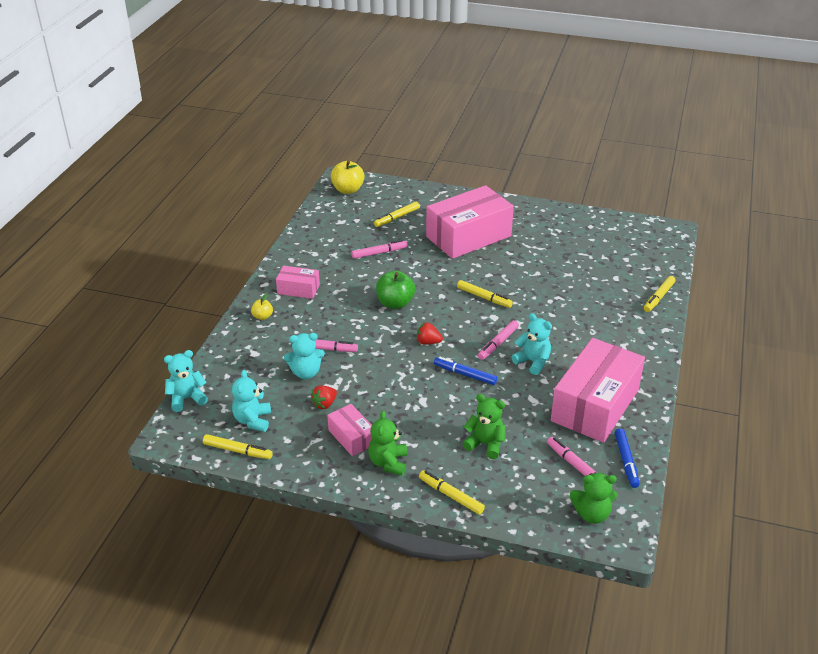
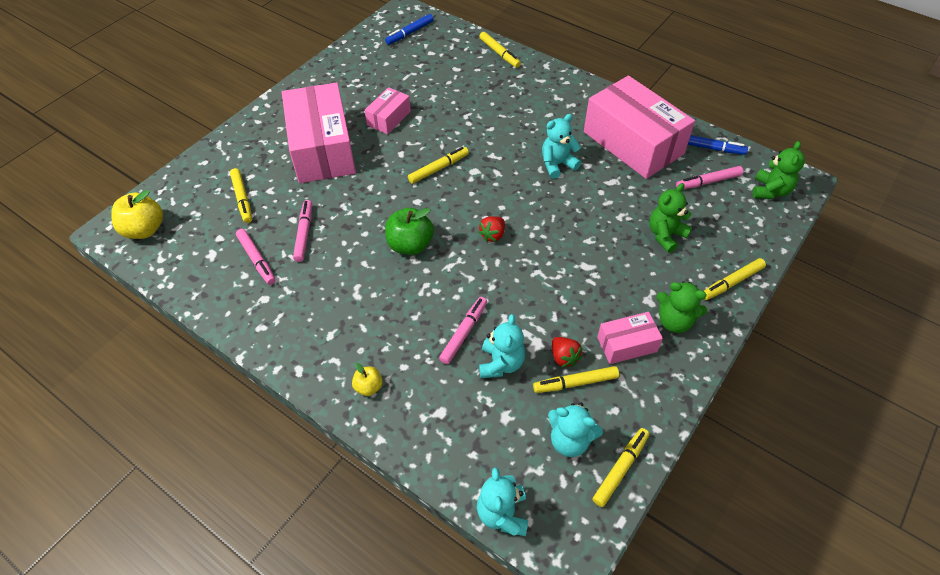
camera: 70 degrees left, 15 degrees up
(298, 289) = (331, 334): pink box -> pink box (389, 118)
(303, 414) = (575, 383): none -> yellow marker
(465, 374) = (557, 220): blue marker -> blue marker (409, 33)
(498, 343) = (518, 181): pink marker -> pink marker (256, 260)

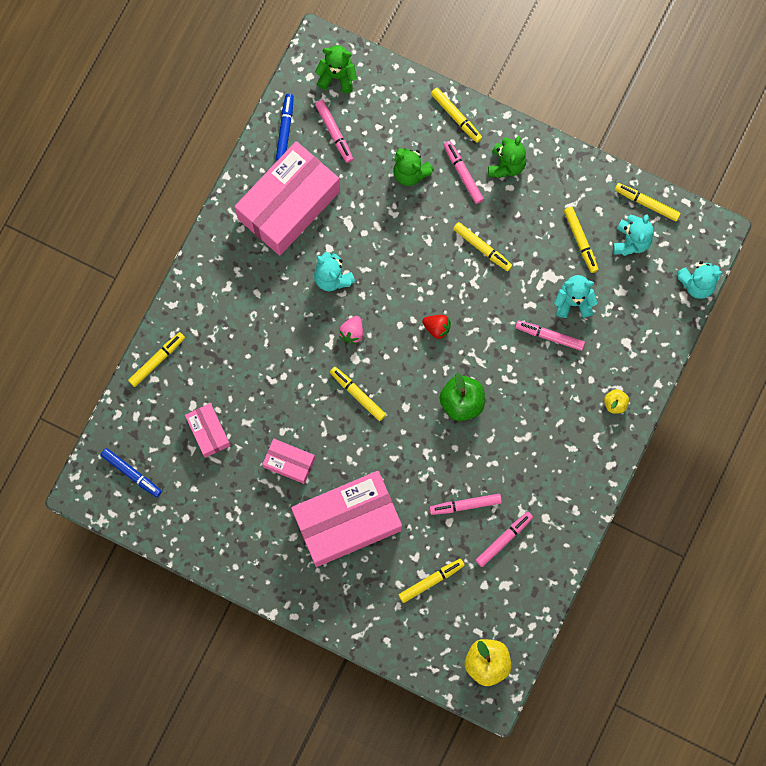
camera: 100 degrees left, 25 degrees up
(500, 171) = (352, 332): none -> pink strawberry
(564, 357) = (558, 252): red strawberry -> none
(575, 285) = (482, 248): none -> yellow marker
(627, 344) = (536, 202): pink box -> pink box (208, 432)
(663, 280) = (463, 173): none -> pink marker

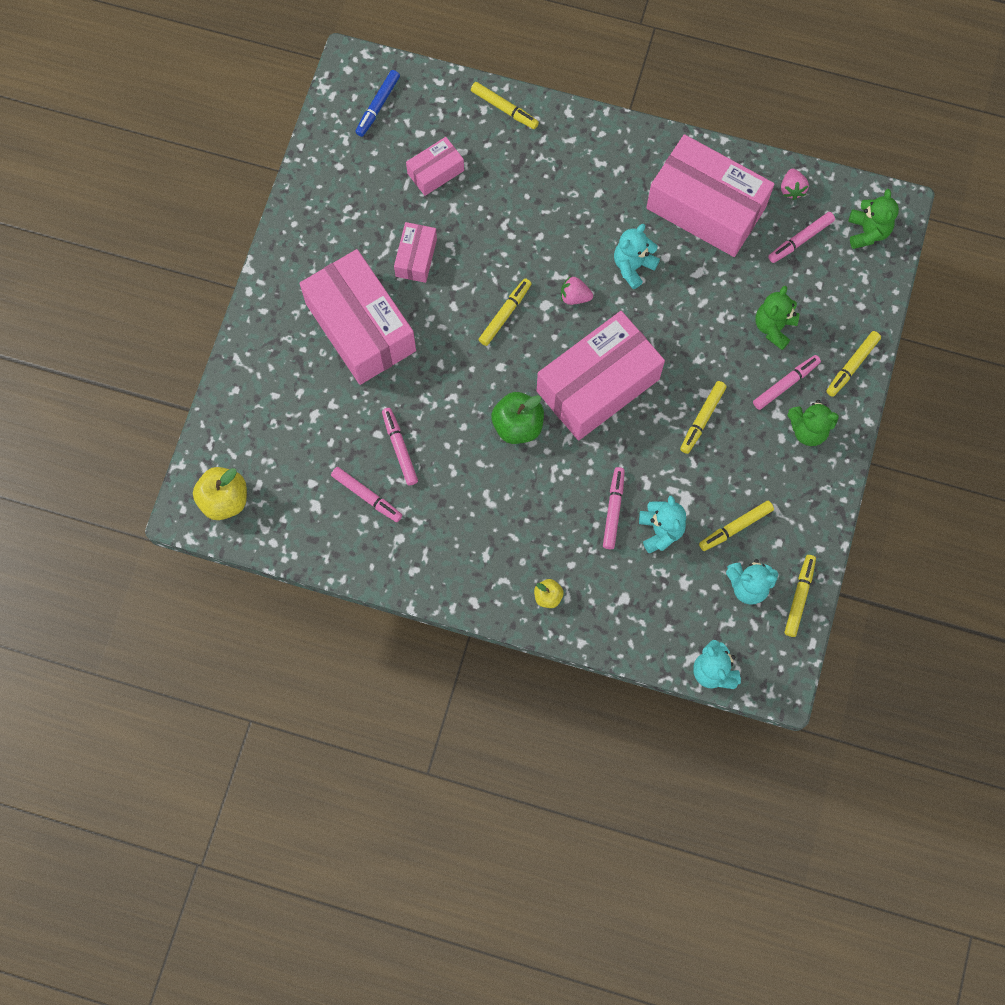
camera: 80 degrees right, 5 degrees down
(285, 129) = (791, 189): blue marker -> pink strawberry
(431, 581) = (308, 425): yellow marker -> none
(437, 328) = (598, 385): red strawberry -> pink box

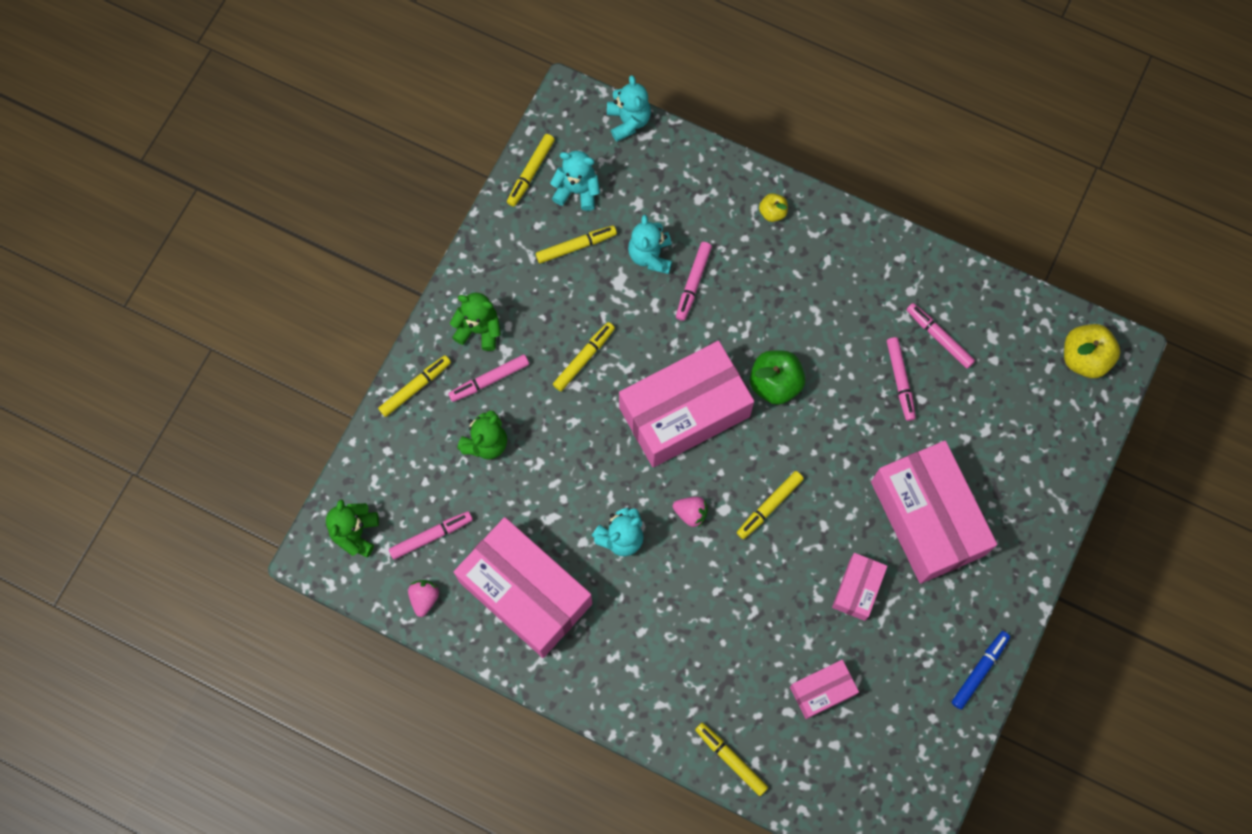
camera: 170 degrees left, 0 degrees up
(377, 106) = (879, 789): blue marker -> blue marker (979, 671)

